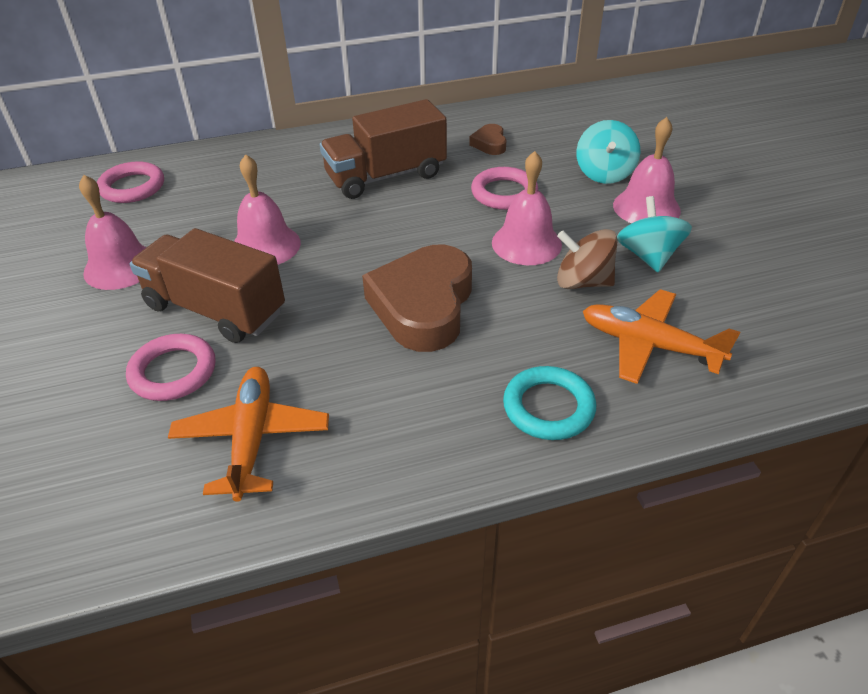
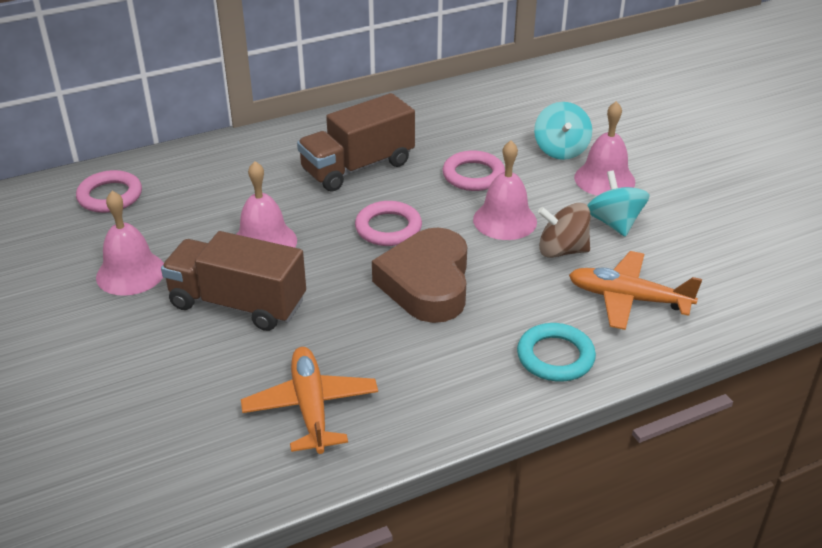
camera: 10 degrees left, 5 degrees down
(173, 372) = (219, 360): pink ring -> pink ring (388, 228)
(489, 144) = (448, 128): brown heart -> none

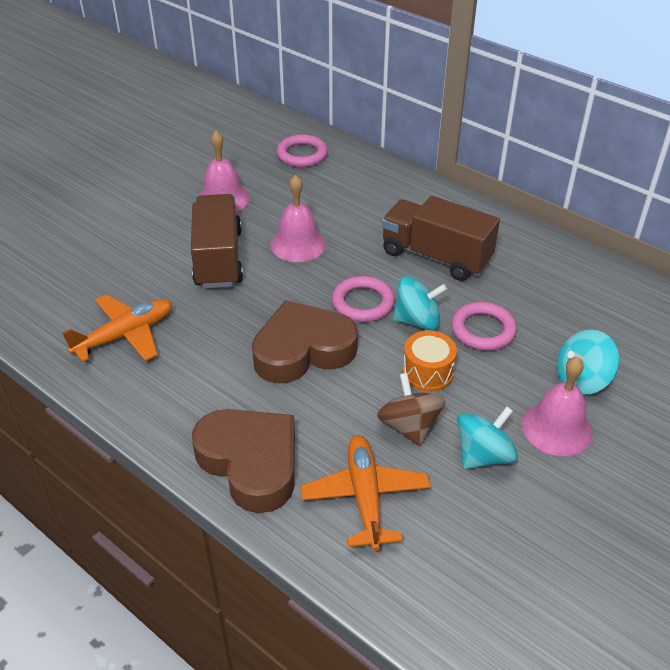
camera: 65 degrees right, 5 degrees up
(436, 205) = (417, 320): none -> turquoise spinning top
(505, 220) = (428, 372): pink bell -> orange drum
(555, 357) = (251, 463): turquoise ring -> brown heart

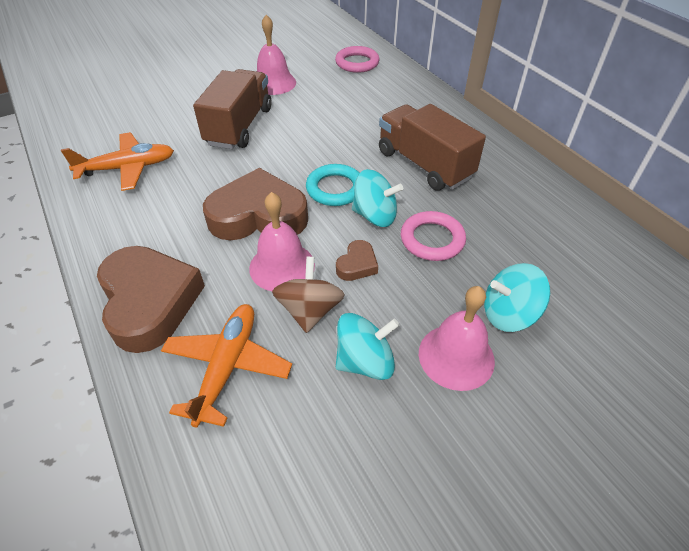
camera: 20 degrees right, 5 degrees up
(298, 244) = (310, 129): pink bell -> pink bell (282, 266)
(363, 303) = (335, 189): pink ring -> turquoise ring
(428, 372) = (357, 265): orange drum -> brown heart

